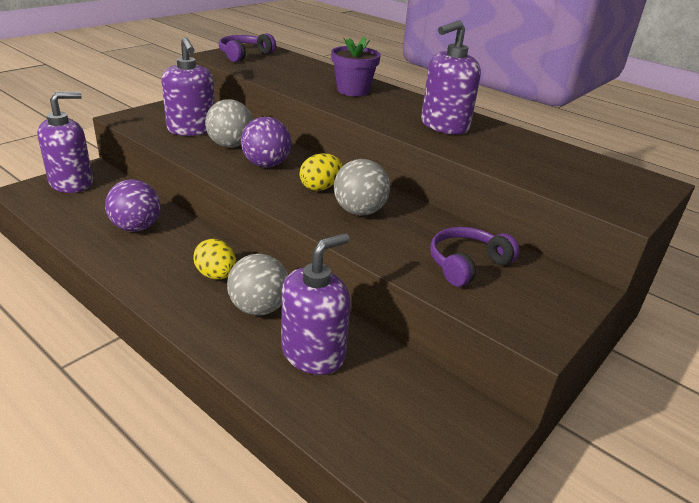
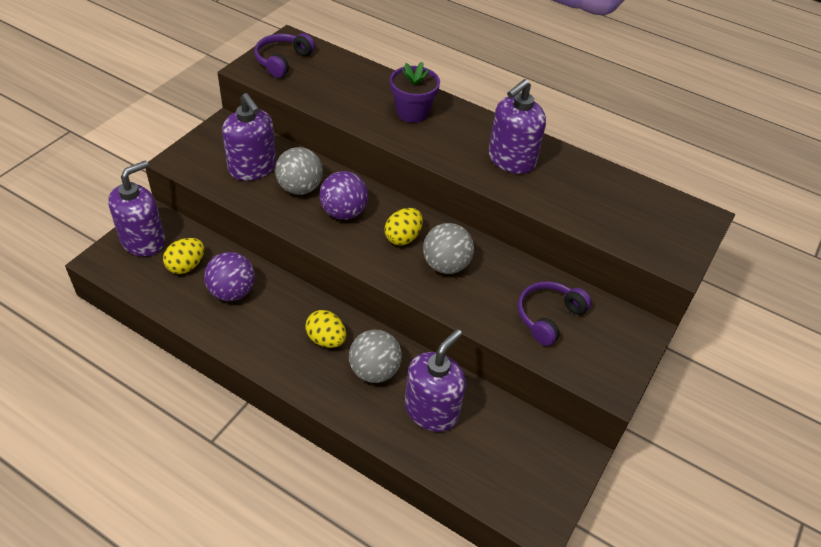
camera: 10 degrees left, 15 degrees up
(102, 204) = (186, 266): none -> yellow egg

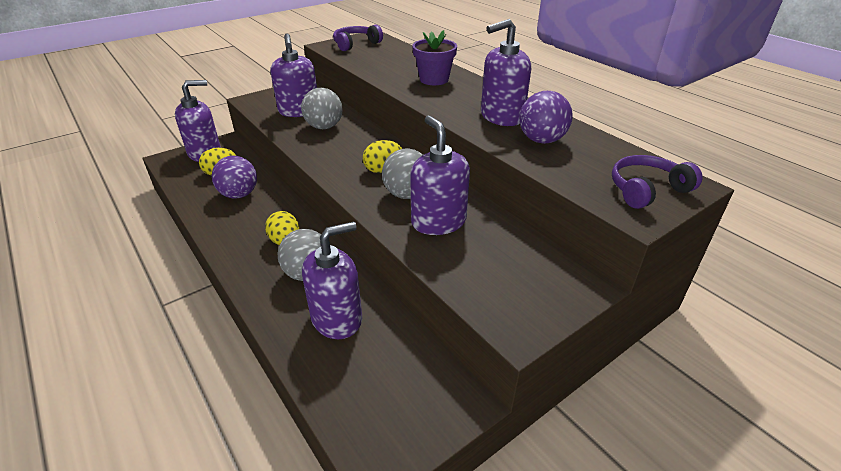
camera: 25 degrees right, 10 degrees down
(343, 212) = (346, 146): purple ball -> purple ball (541, 140)
(493, 291) = (438, 221): none -> purple soap dispenser
(548, 317) = (482, 252): purple headphones -> purple headphones (647, 190)

